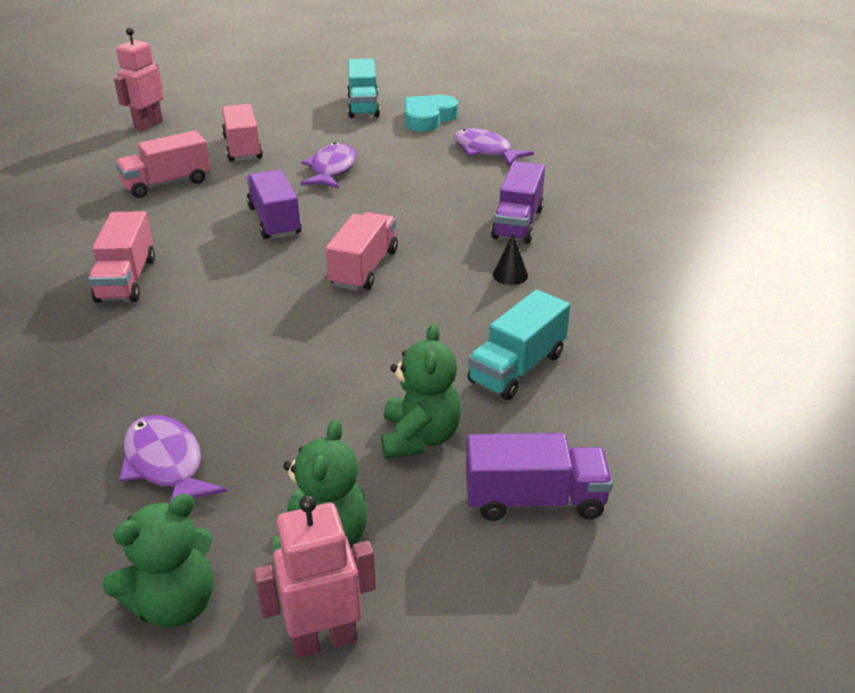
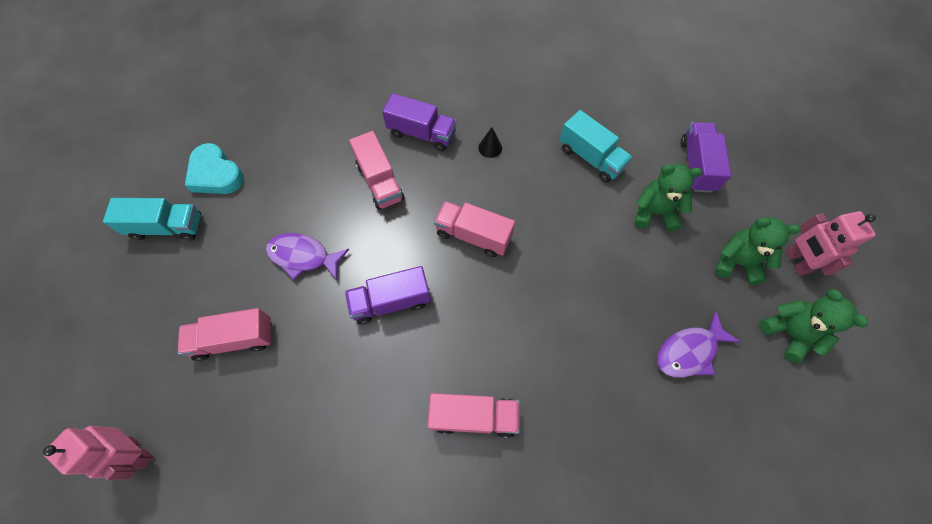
camera: 85 degrees left, 30 degrees up
(167, 183) = (298, 407): pink truck -> pink truck (380, 182)
(485, 151) = (297, 139): purple fish -> none

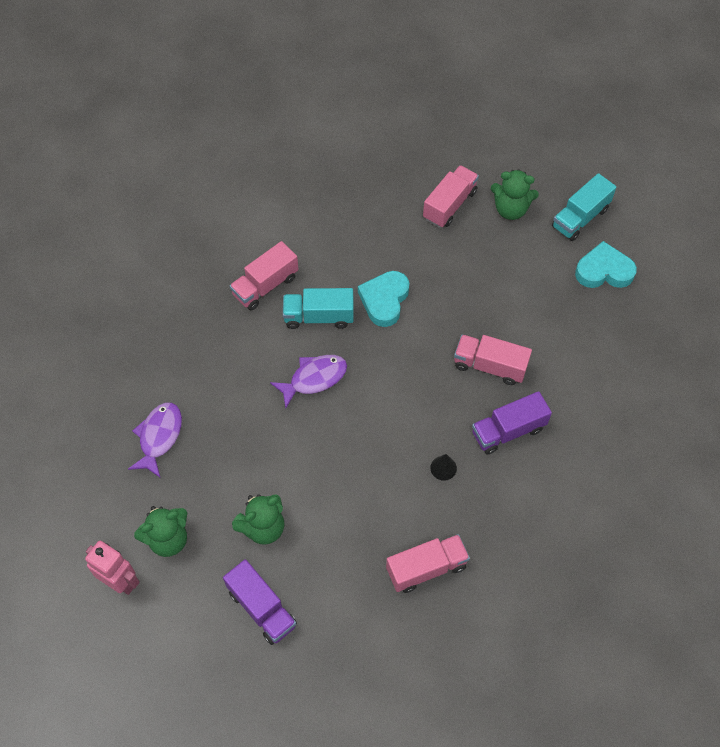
camera: 135 degrees right, 5 degrees down
(137, 452) = (425, 127): pink robot -> none
(303, 256) = (473, 276): purple fish -> purple fish (314, 379)
(391, 302) = (384, 300): purple truck -> turquoise heart
(473, 235) = (379, 387): pink truck -> pink truck (426, 568)
(591, 158) = (355, 533): turquoise truck -> turquoise truck (319, 317)
(788, 332) = (95, 512): green teddy bear -> green teddy bear (510, 209)

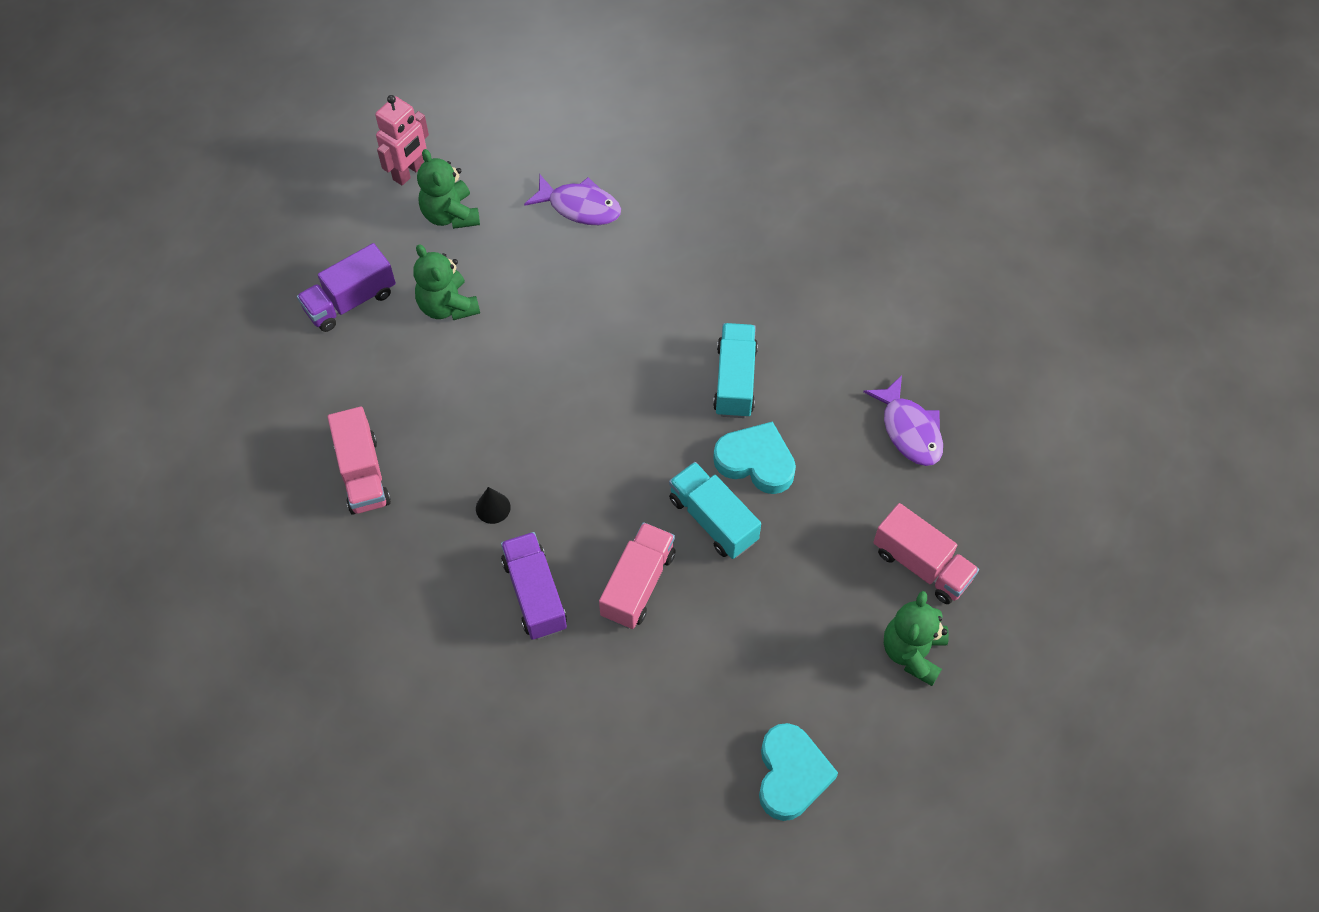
camera: 95 degrees right, 0 degrees up
(265, 286) = (788, 322): pink truck -> none
(314, 379) = (641, 370): purple fish -> purple fish (909, 430)
(580, 218) = (895, 756): turquoise truck -> turquoise truck (713, 520)

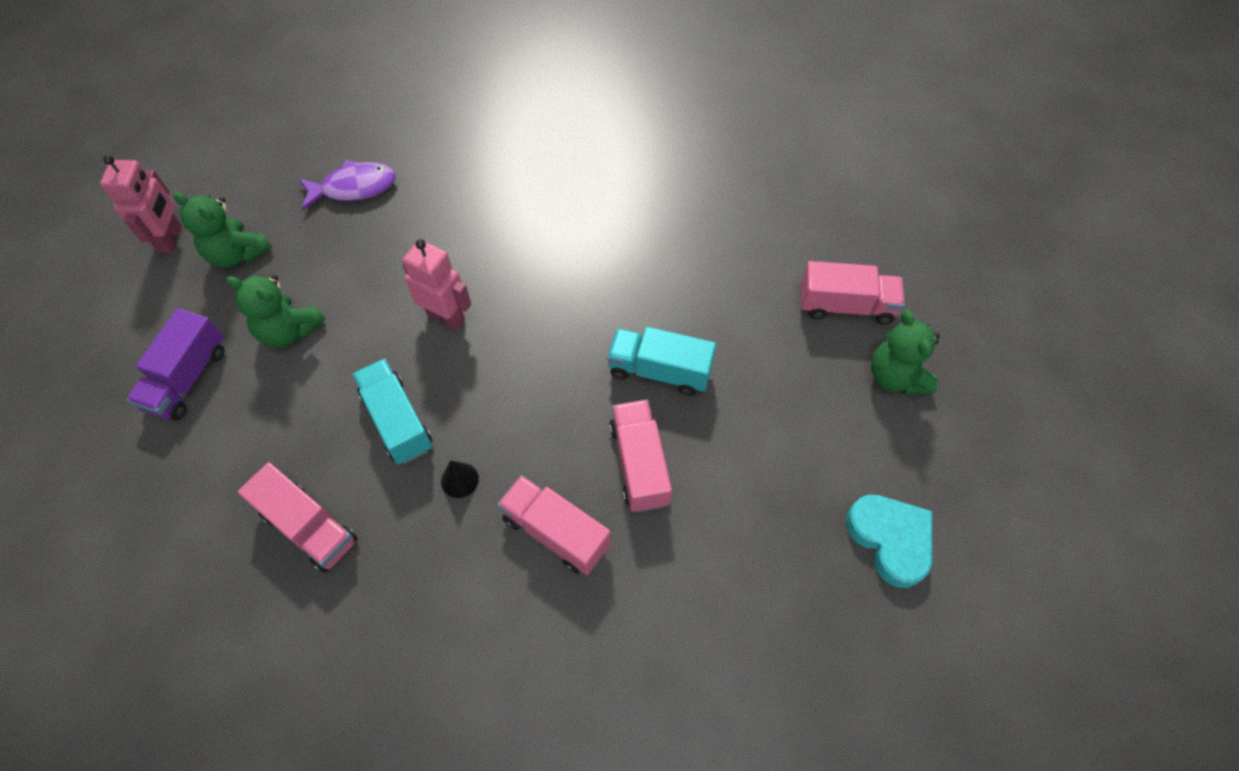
camera: 35 degrees left, 0 degrees up
(535, 594) = (556, 532): purple truck -> pink truck
(575, 367) = (446, 317): none -> pink robot
(735, 380) = (590, 251): turquoise truck -> turquoise truck (397, 421)
(756, 461) = (657, 304): turquoise heart -> none
(909, 430) = (753, 212): purple fish -> none

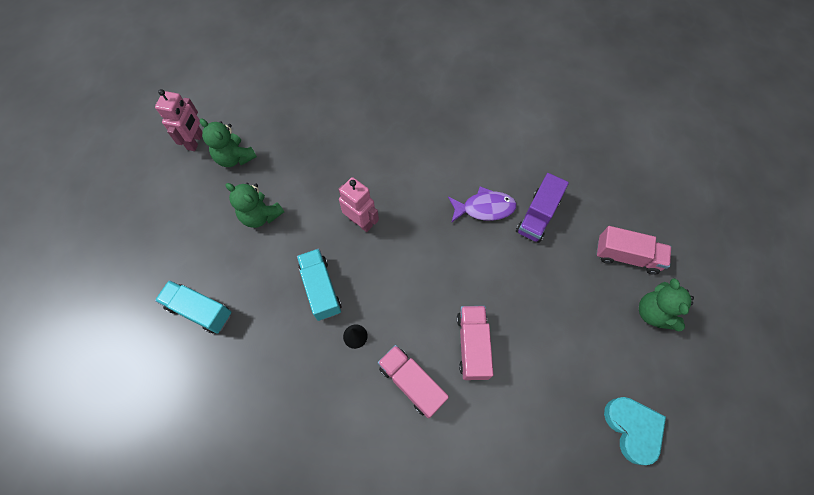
camera: 10 degrees right, 5 degrees up
(188, 378) = (195, 238): purple truck -> purple truck (537, 216)
(309, 527) = (257, 351): pink truck -> none
(354, 188) = (313, 123): purple fish -> purple fish (484, 208)
(659, 371) = (494, 282): turquoise truck -> turquoise truck (200, 311)

